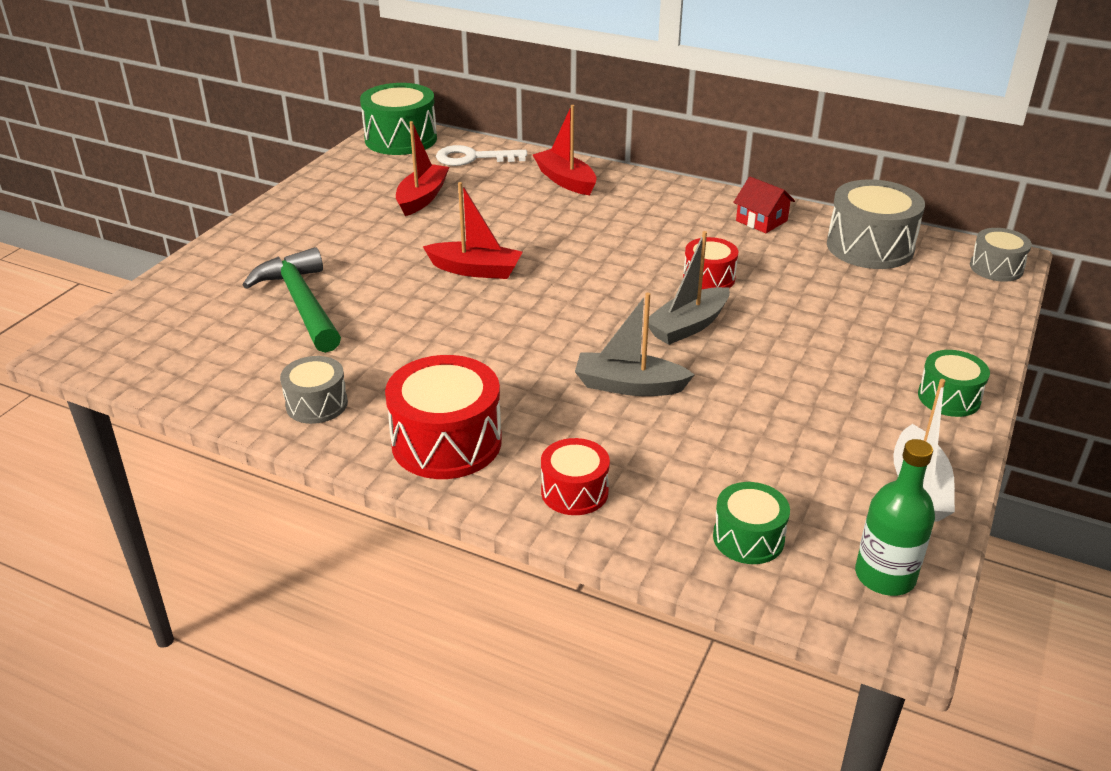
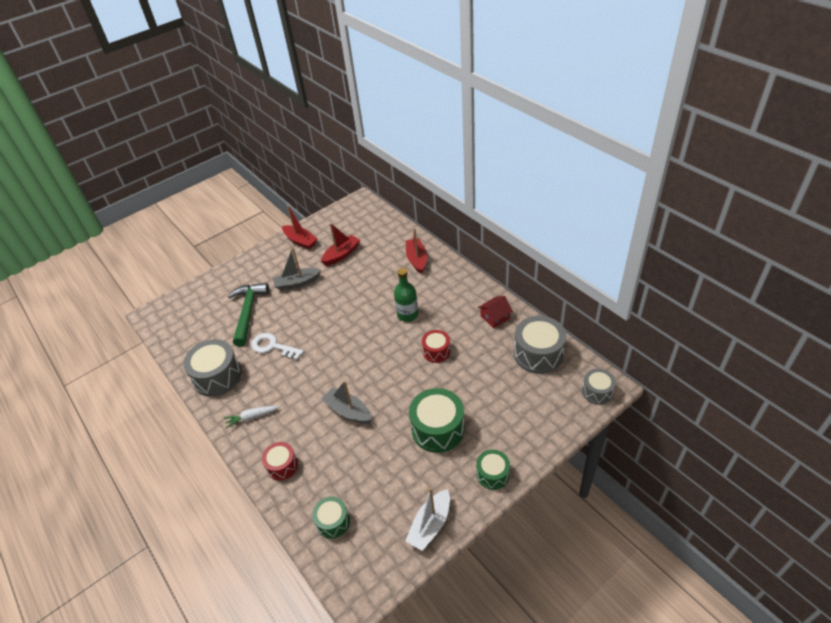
camera: 30 degrees right, 10 degrees up
(316, 404) = (217, 376): grey drum -> grey drum, size x1.72
(401, 139) = (359, 208): green drum -> green drum (438, 429)
(446, 442) = (252, 417): red drum -> white carrot
(473, 158) = (384, 231): white key -> white key (273, 347)
(475, 270) = (333, 312): red boat -> red boat (300, 241)
(688, 326) = (402, 381): grey boat -> grey boat (297, 283)
(761, 221) = (495, 317): red house -> red house turned 75 degrees clockwise
(885, 576) = (374, 568): green bottle -> green bottle (407, 314)

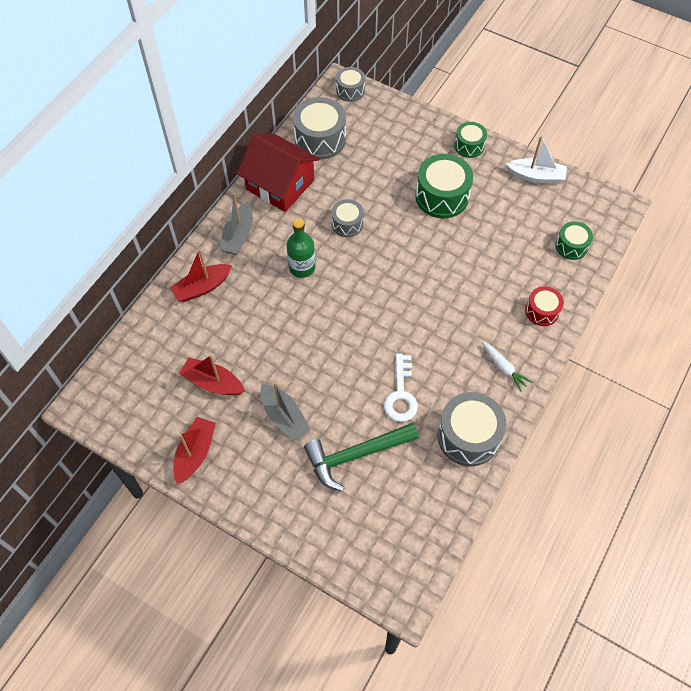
camera: 115 degrees left, 15 degrees up
(348, 411) = (455, 278): grey boat -> grey boat (238, 236)
(436, 351) = (347, 224): red drum -> grey drum
(495, 317) = (280, 185): red house -> red house, size x2.06

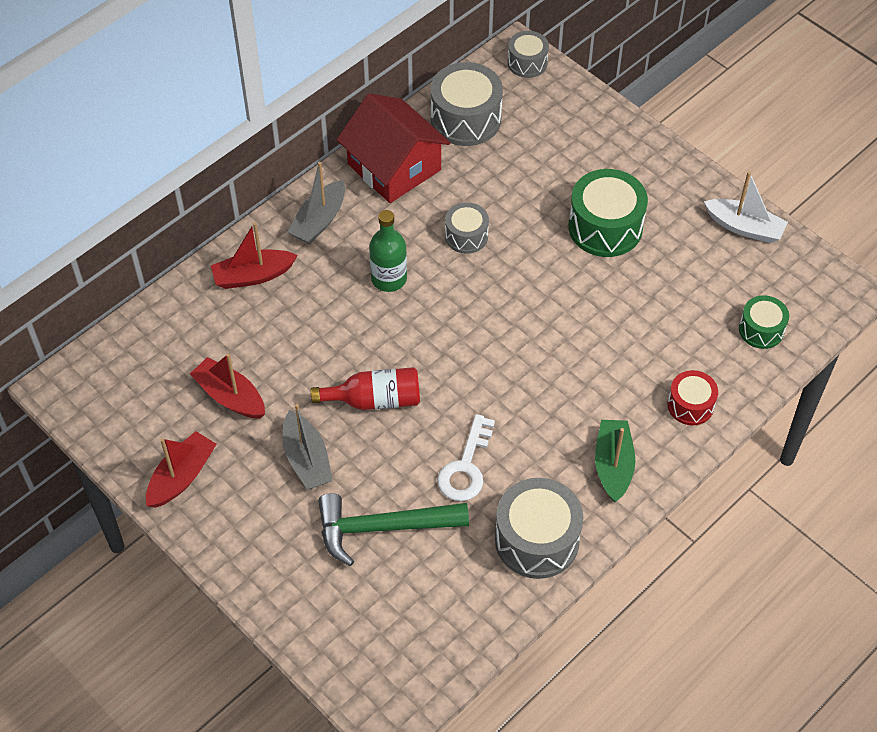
camera: 15 degrees right, 5 degrees down
(320, 360) = (375, 400): none -> red bottle
(469, 146) = (665, 168): green drum -> none
(503, 368) = (613, 465): white carrot -> green boat

